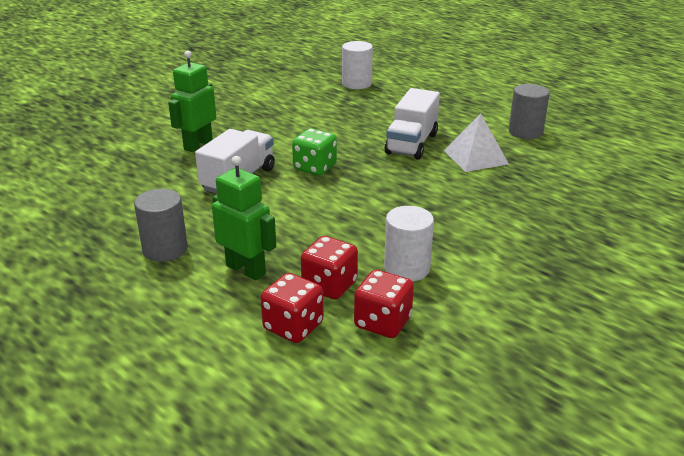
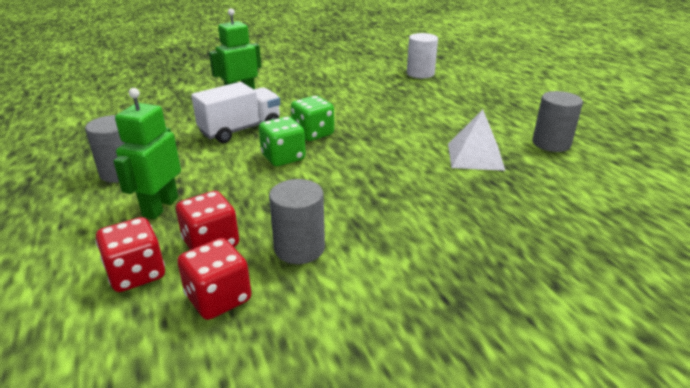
camera: 25 degrees right, 0 degrees up
(246, 269) = (160, 207): green robot -> green robot turned 135 degrees counterclockwise
(311, 197) = (283, 157): none -> green dice
(407, 268) = (299, 248): white cylinder -> grey cylinder
(411, 144) = (422, 131): white truck -> none

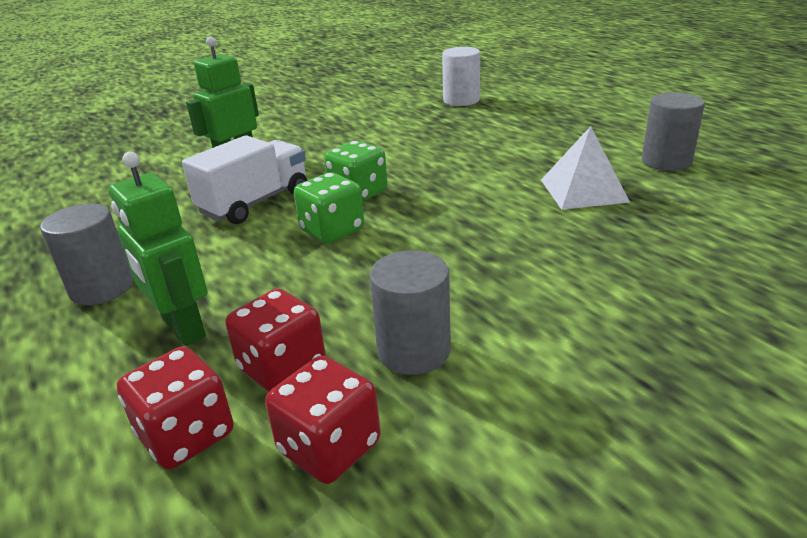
camera: 10 degrees left, 0 degrees up
(160, 207) = (182, 328): green robot -> green robot turned 45 degrees counterclockwise

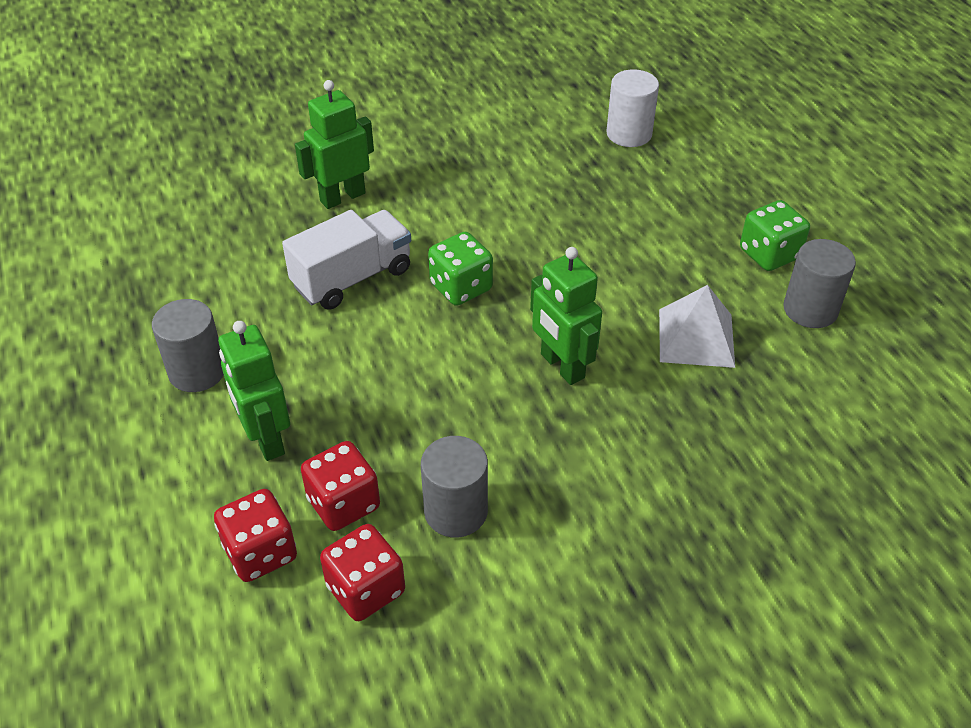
camera: 10 degrees right, 15 degrees up
(332, 230) = (421, 340): green dice -> green dice (769, 254)
(473, 226) = (562, 366): none -> green robot

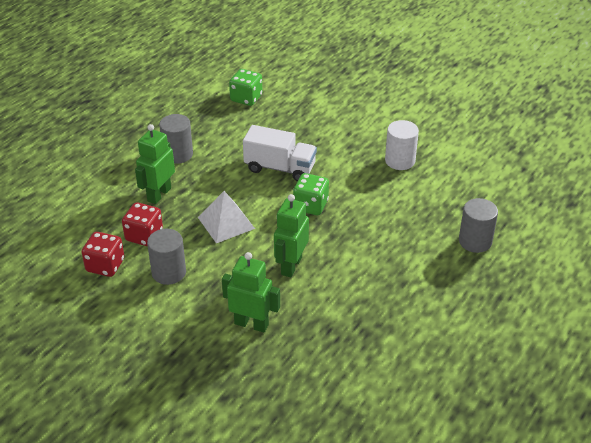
camera: 55 degrees right, 5 degrees down
(261, 552) = (99, 225): red dice -> none
(342, 197) = (332, 135): green robot -> green robot (251, 324)
(629, 134) = (504, 209): white cylinder -> white cylinder (400, 161)
(696, 337) = (361, 307): white pyramid -> white pyramid (226, 223)
(769, 254) = (462, 310): green dice -> green dice (246, 98)
(810, 309) = (432, 345): grey cylinder -> grey cylinder (475, 241)

